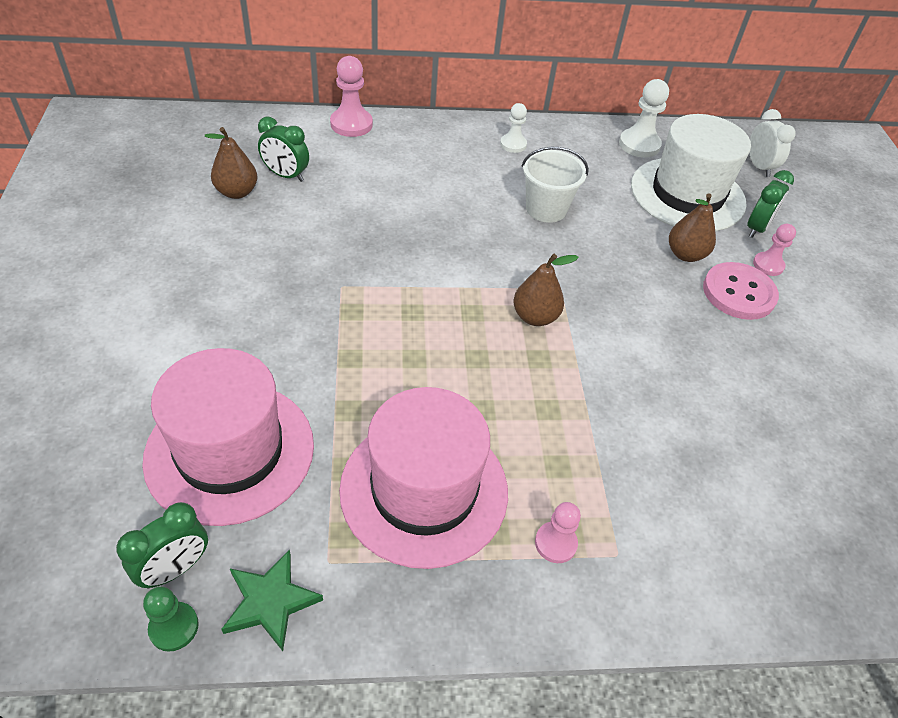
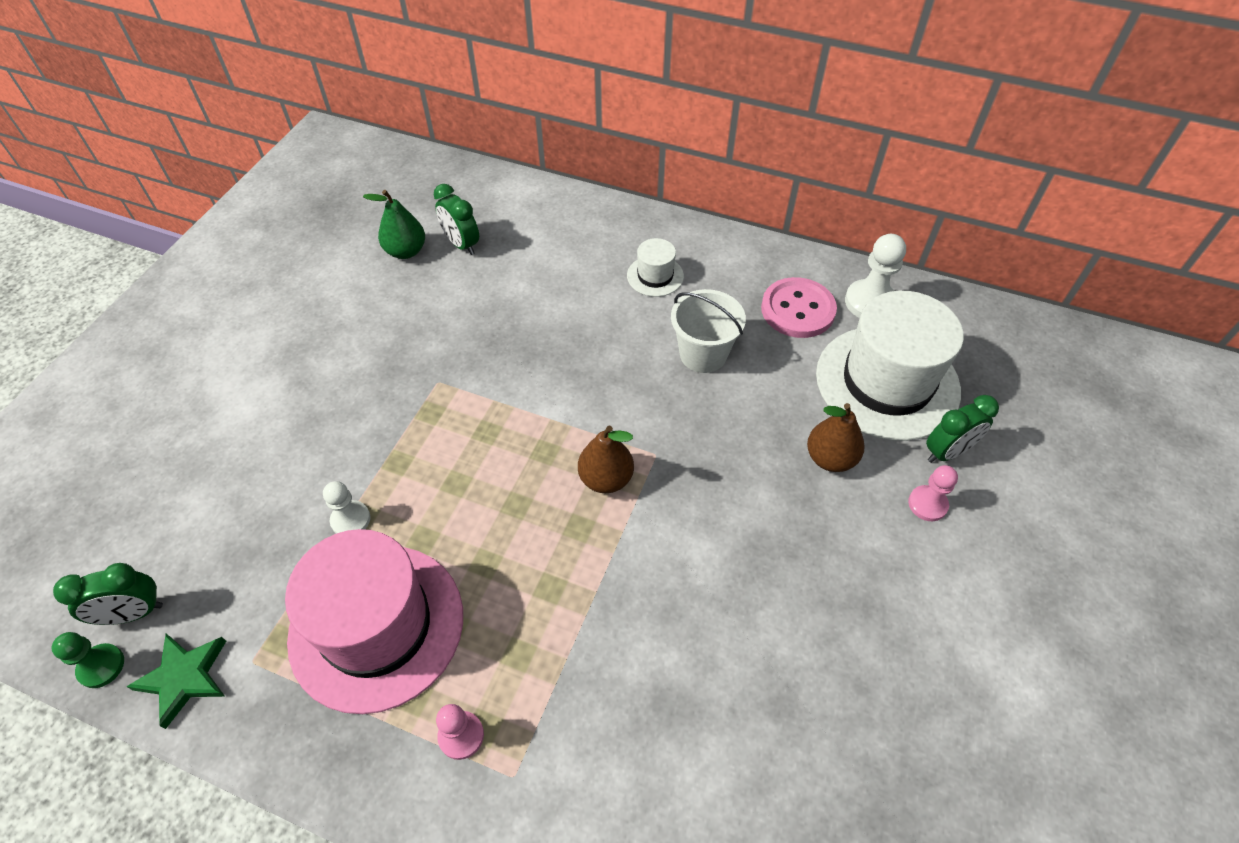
camera: 30 degrees right, 5 degrees up
(230, 451) = (240, 519): pink hat -> none
(237, 192) = (406, 251): brown pear -> green pear
(351, 124) = (561, 200): pink pawn -> none
(469, 163) = (655, 276): none -> white hat
(513, 144) = (718, 265): white pawn -> white pawn (350, 520)
(738, 293) = (863, 528): pink button -> pink button (797, 310)
(759, 167) = (1010, 371): white clock -> none

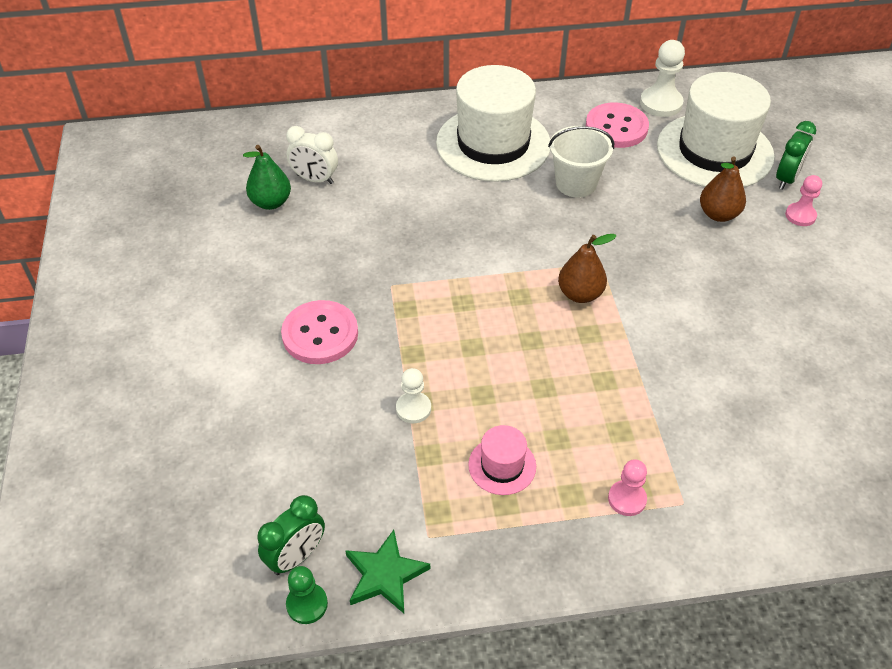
camera: 30 degrees left, 5 degrees down
(337, 401) = (320, 334): none -> pink button
(377, 626) = (502, 465): pink hat -> pink hat, size x0.44
(461, 244) = (315, 179): green clock -> white clock
(655, 276) = (493, 144): white hat -> white hat, size x2.25

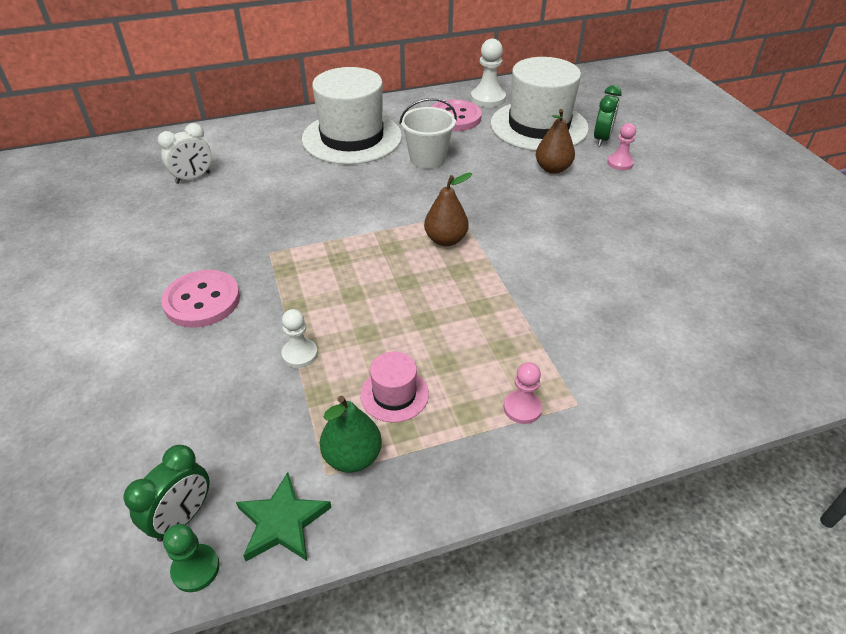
camera: 10 degrees left, 5 degrees down
(271, 202) = (152, 199): green pear -> green pear (353, 457)
(315, 179) = (193, 178): white clock -> white clock turned 45 degrees counterclockwise

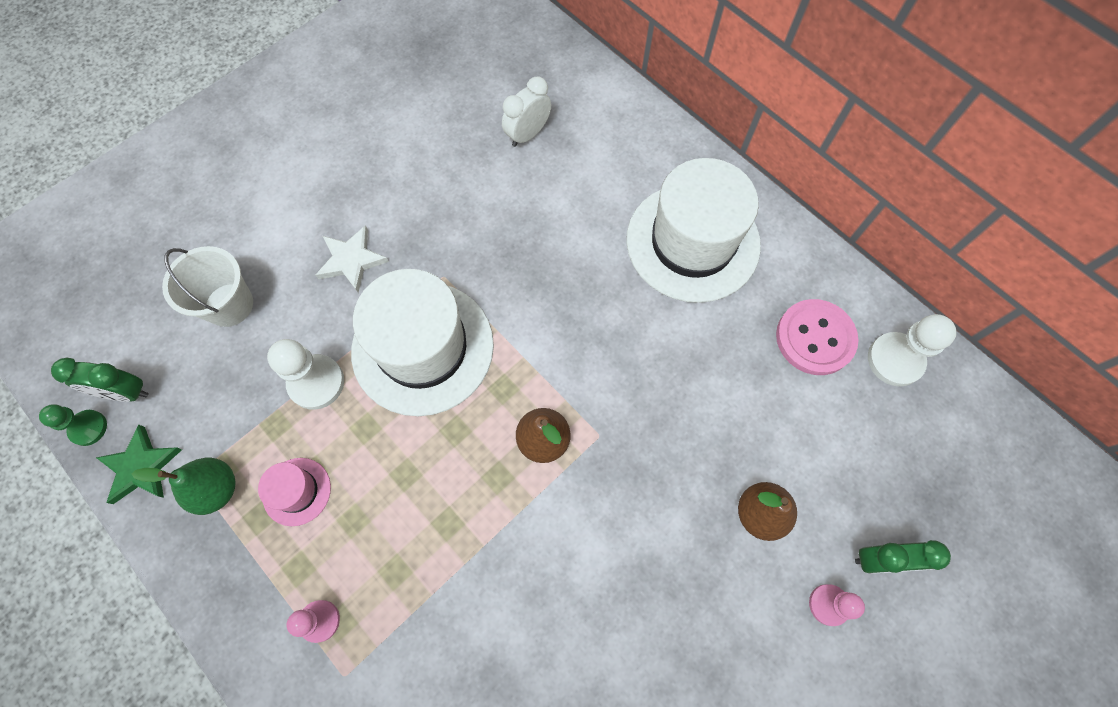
camera: 65 degrees right, 25 degrees up
(193, 178) = (527, 134): white clock -> white clock turned 105 degrees clockwise
(202, 301) = (352, 260): pink button -> white star
(300, 354) = (316, 382): white pawn -> white pawn, size x1.58
(427, 159) = (695, 349): white bucket -> white bucket (229, 305)
(538, 126) = (862, 457): white hat -> white hat (423, 347)

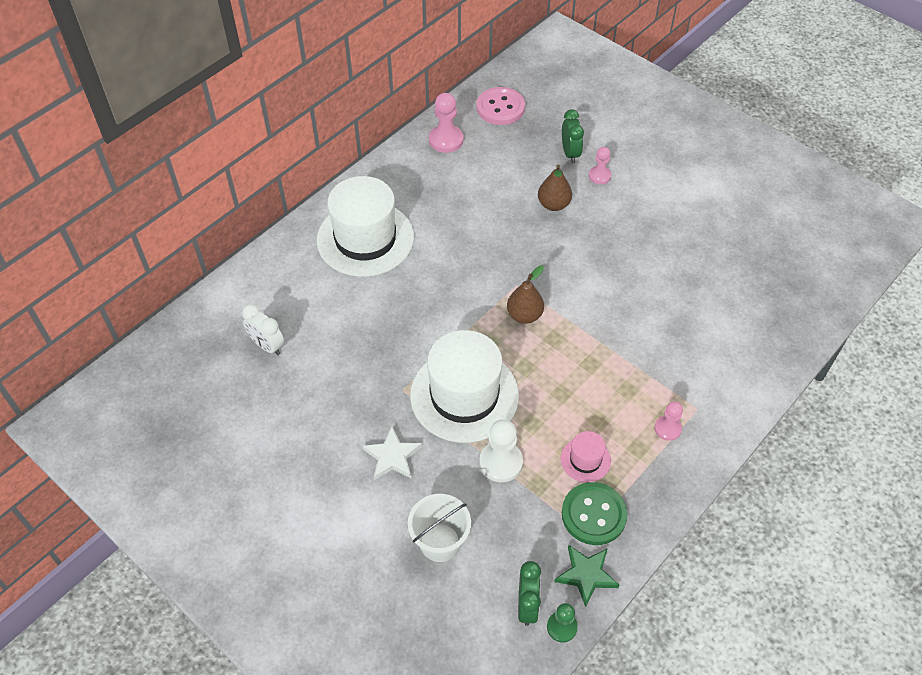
camera: 95 degrees left, 15 degrees down
(216, 489) = (593, 514): green pear -> green button
(815, 338) = (434, 176): pink button -> pink button (500, 108)
(895, 360) = (446, 140): white pawn -> pink pawn

